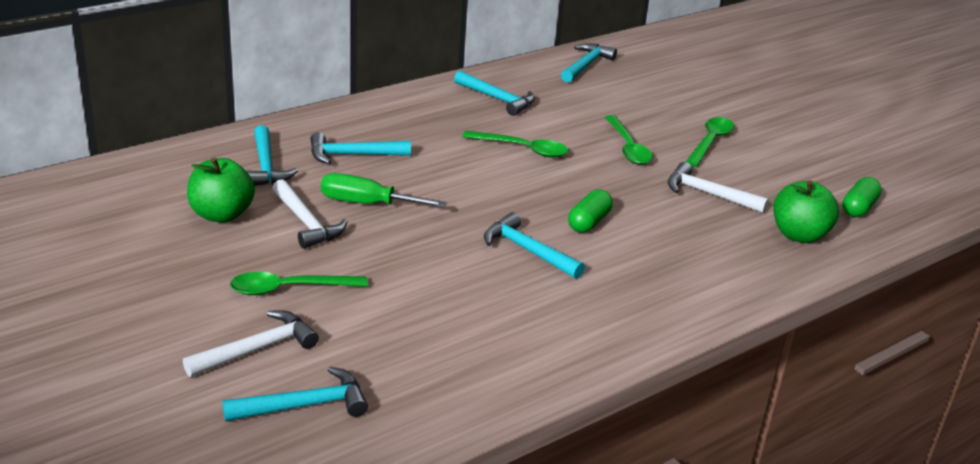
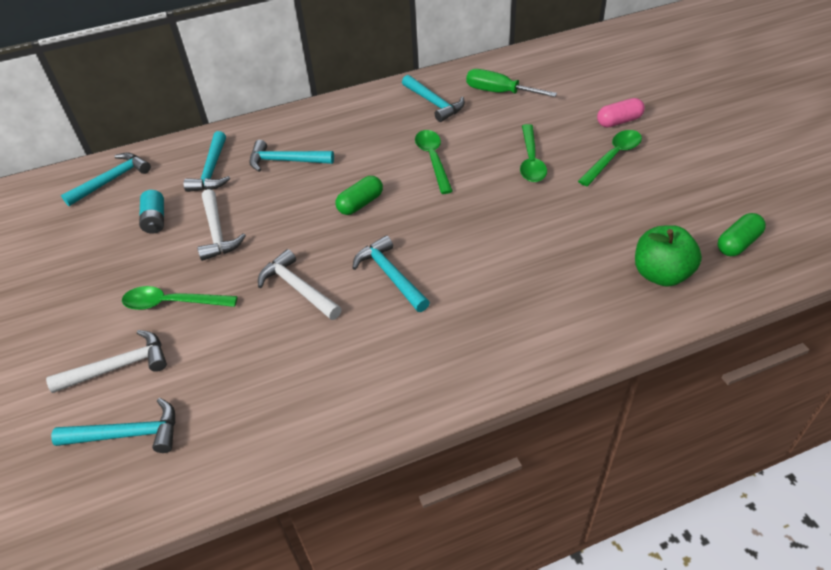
camera: 20 degrees right, 15 degrees up
(221, 214) = (155, 220): green apple -> turquoise battery
(367, 203) = (275, 214): green screwdriver -> green screwdriver (499, 92)
(522, 149) = (433, 159): green spoon -> green spoon turned 135 degrees counterclockwise
(586, 65) = (529, 66): turquoise hammer -> turquoise hammer (112, 180)
(589, 222) = (459, 246): green capsule -> green capsule (360, 204)
(702, 112) = (619, 121): none -> pink capsule
(708, 194) = (587, 218): white hammer -> white hammer (298, 288)

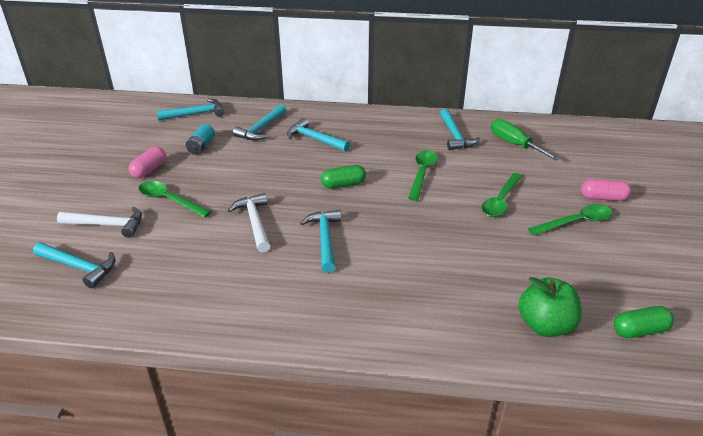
camera: 25 degrees right, 10 degrees down
(113, 275) = (149, 170): none -> pink capsule
(217, 232) = (233, 168): white hammer -> none

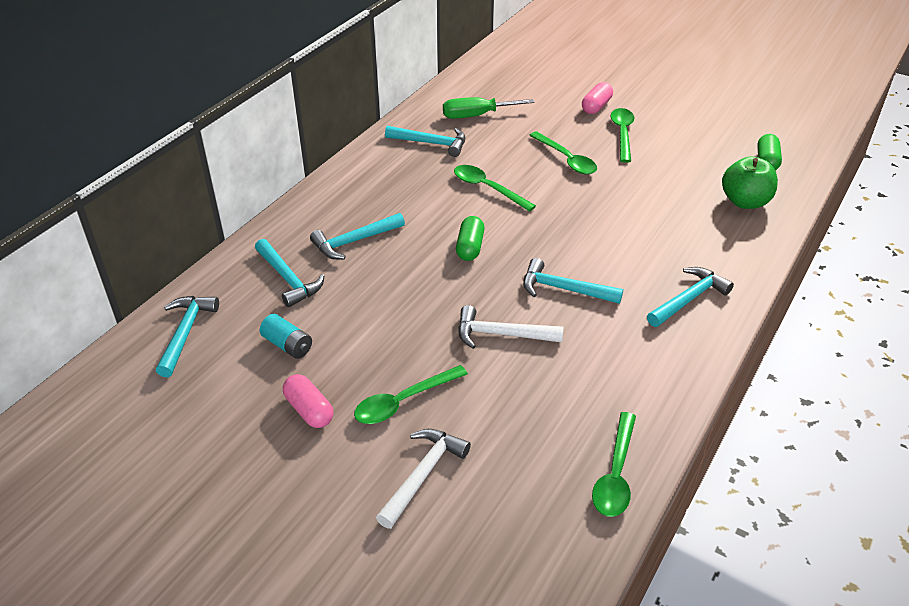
camera: 65 degrees left, 5 degrees up
(79, 267) = (504, 516): turquoise hammer -> turquoise hammer (689, 299)
(130, 311) = (615, 474): none -> green spoon

